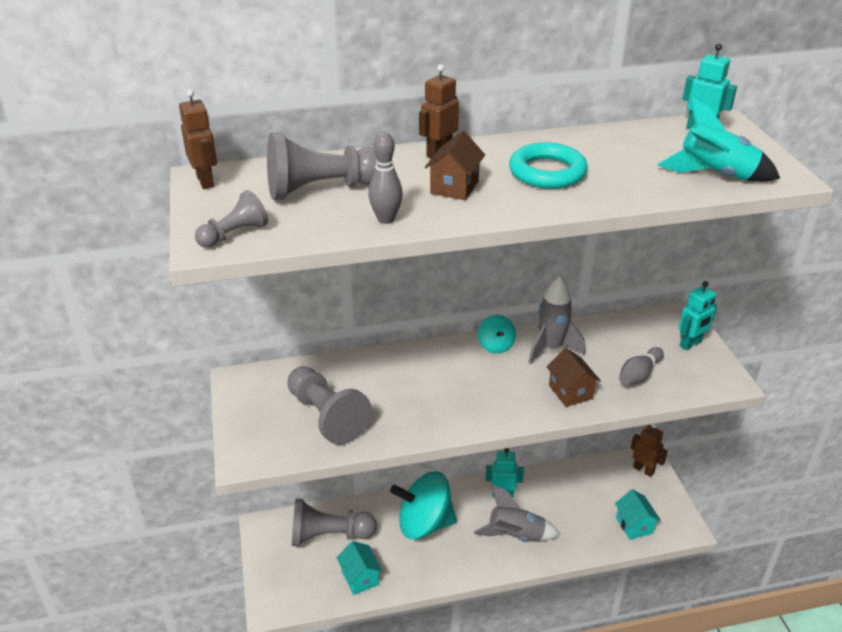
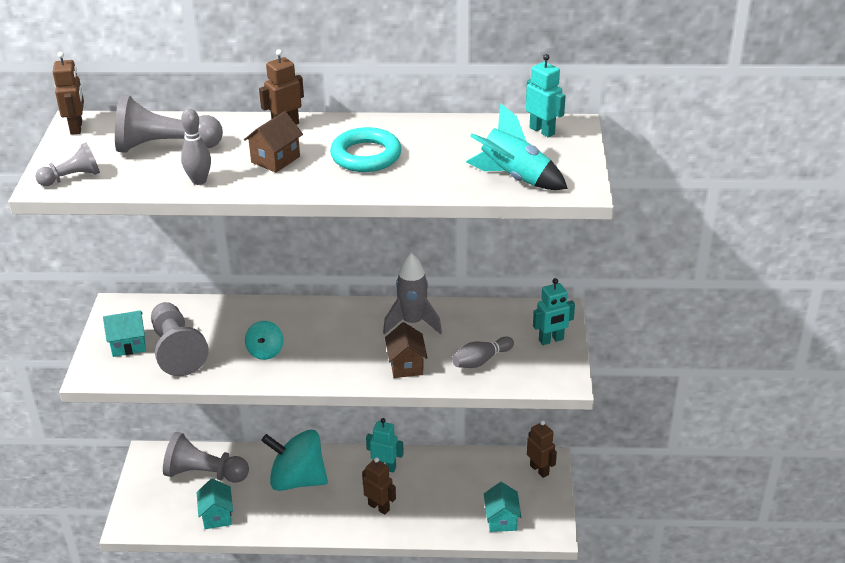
camera: 15 degrees right, 0 degrees up
(270, 419) = (128, 345): none -> turquoise house
(495, 345) = (361, 312): turquoise spinning top -> turquoise spinning top (265, 351)
(515, 536) = (379, 507): grey rocket -> brown robot

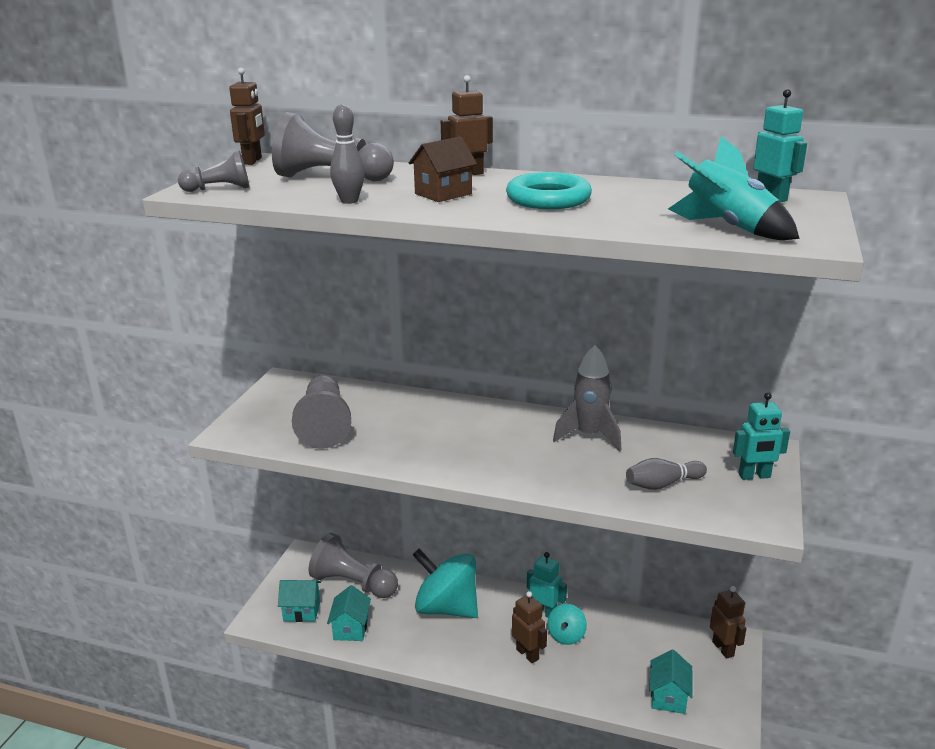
camera: 15 degrees right, 10 degrees down
(128, 345) = (278, 413): turquoise house -> turquoise house (302, 611)
(265, 351) = (416, 439): turquoise spinning top -> turquoise spinning top (566, 635)
(406, 365) = (571, 476): brown house -> none

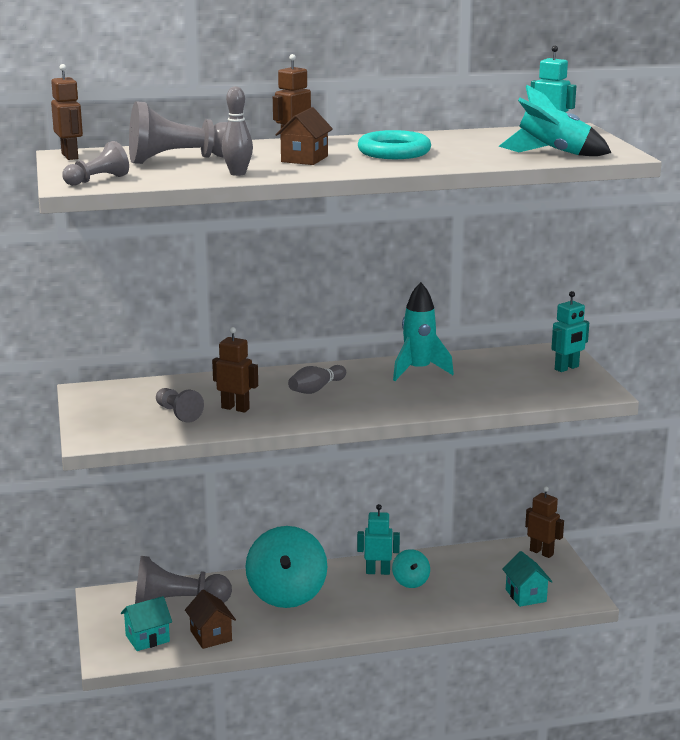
camera: 30 degrees left, 5 degrees down
(324, 425) = (178, 413): grey pawn -> grey pawn, size x0.56
(351, 628) = (211, 636): turquoise house -> brown house
(446, 608) = (287, 594): turquoise spinning top -> turquoise spinning top turned 90 degrees counterclockwise
(527, 654) = (389, 604): brown robot -> brown robot (235, 408)
(589, 436) = (418, 371): grey rocket -> turquoise rocket
(663, 484) = (508, 388): grey bowling pin -> grey bowling pin (316, 389)

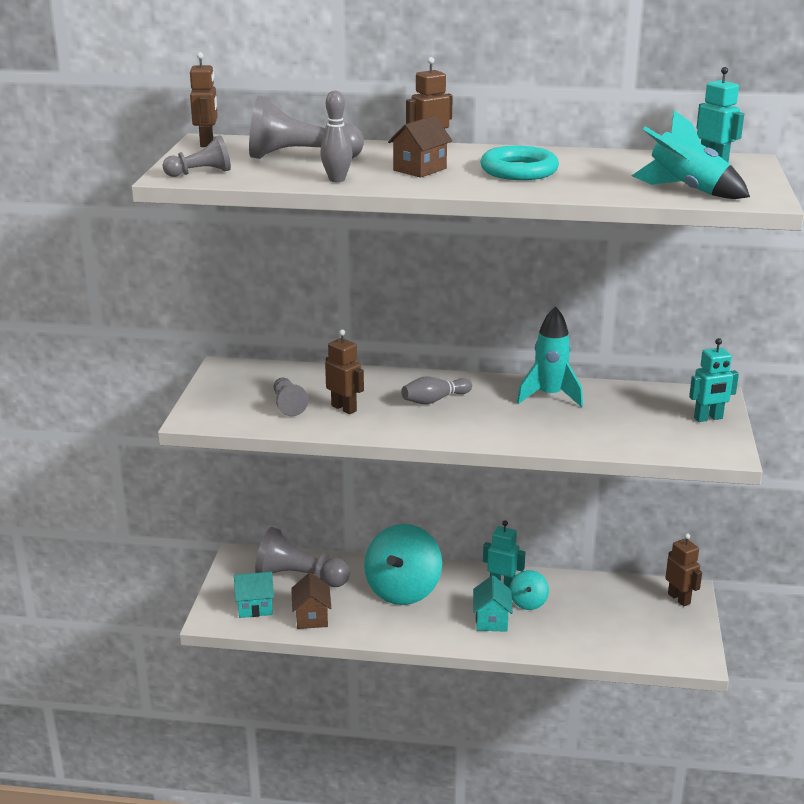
camera: 20 degrees right, 5 degrees up
(525, 595) = (637, 643): turquoise house -> turquoise house (491, 620)

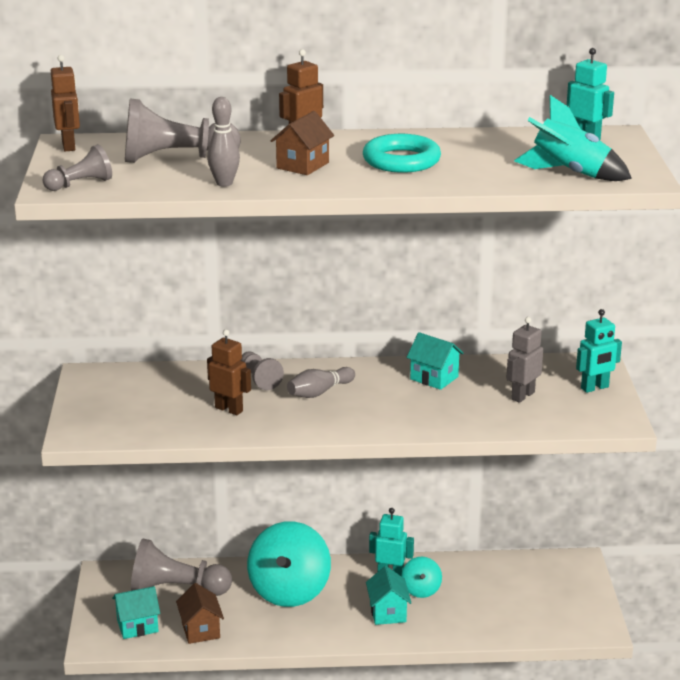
camera: 10 degrees left, 0 degrees up
(288, 405) = (169, 411): grey pawn -> grey pawn (259, 379)
(549, 396) = (434, 378): turquoise rocket -> turquoise house
(633, 419) = (522, 396): none -> grey robot
(679, 599) = (571, 570): brown robot -> none

